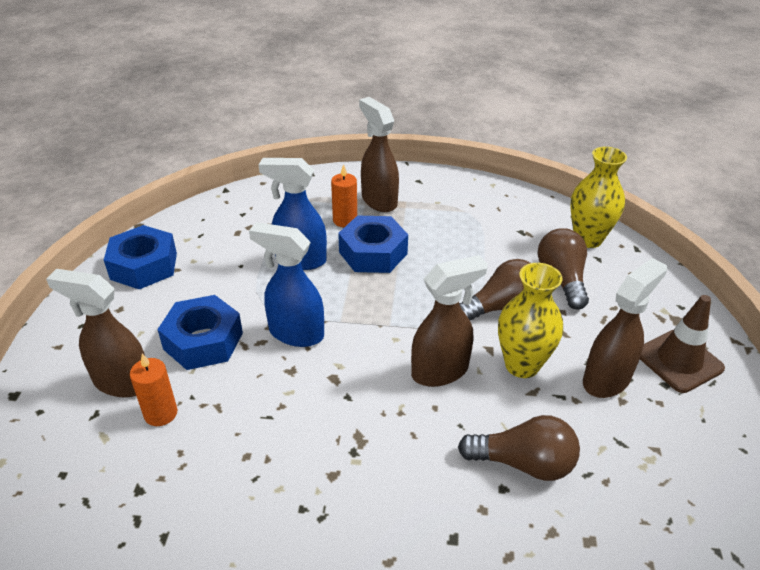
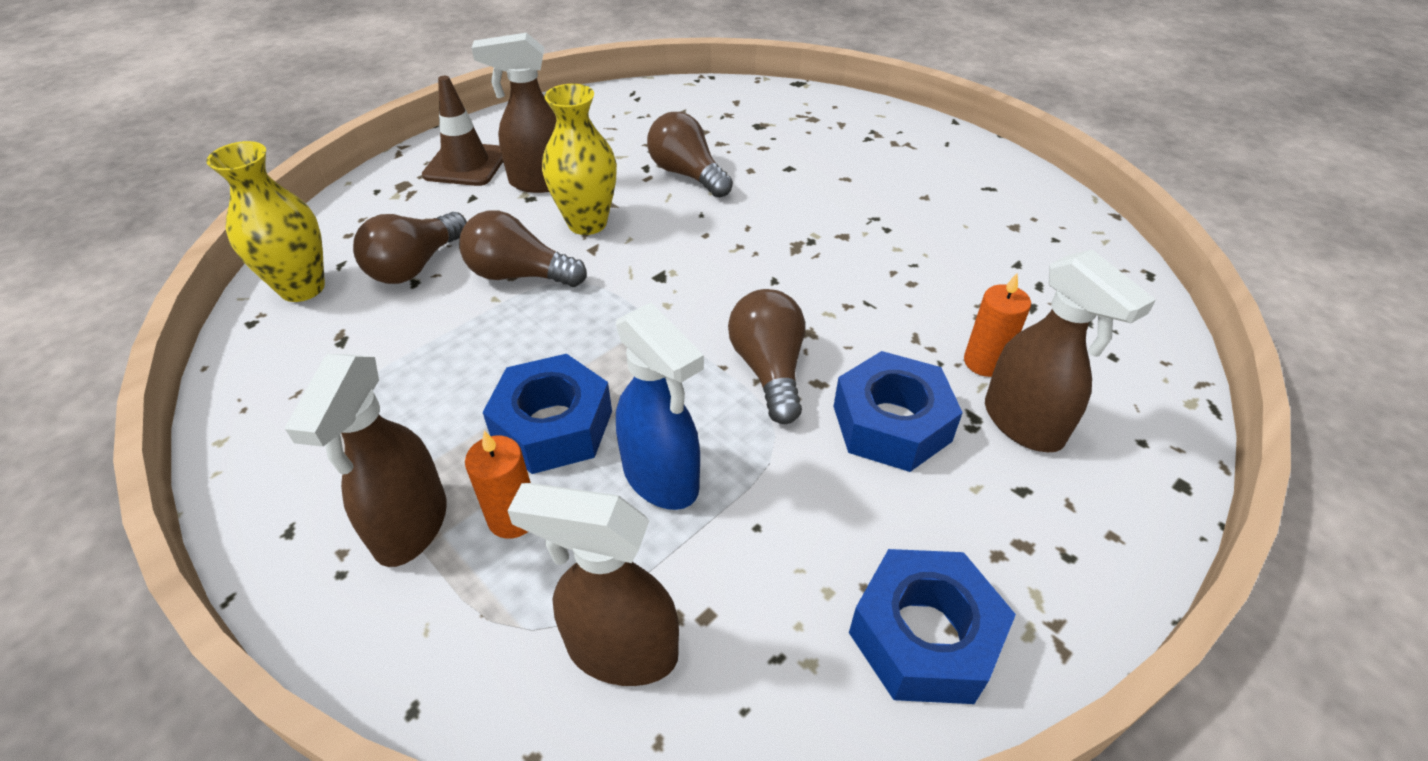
camera: 140 degrees left, 5 degrees up
(295, 333) = (769, 369): blue spray bottle -> brown light bulb
(440, 371) = (663, 255): brown spray bottle -> brown spray bottle (620, 650)

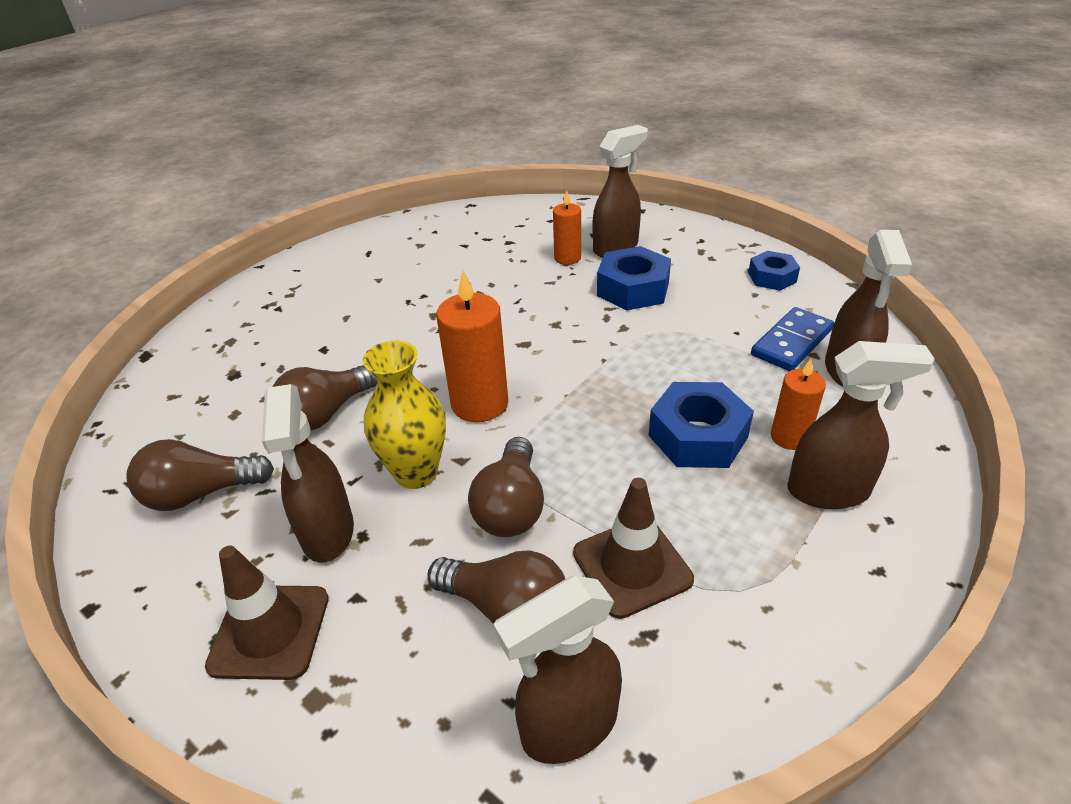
camera: 95 degrees left, 5 degrees down
(302, 288) = (568, 726): yellow vase -> brown spray bottle
(411, 341) = (632, 566): none -> brown traffic cone
(661, 478) = (720, 374): blue spray bottle -> none
(670, 263) = (480, 404): none -> orange candle
(714, 595) = (791, 342): none -> blue domino
(769, 369) = (600, 338): brown light bulb -> brown light bulb (201, 493)
(924, 636) = (772, 277): blue nut -> blue nut, size x0.63

